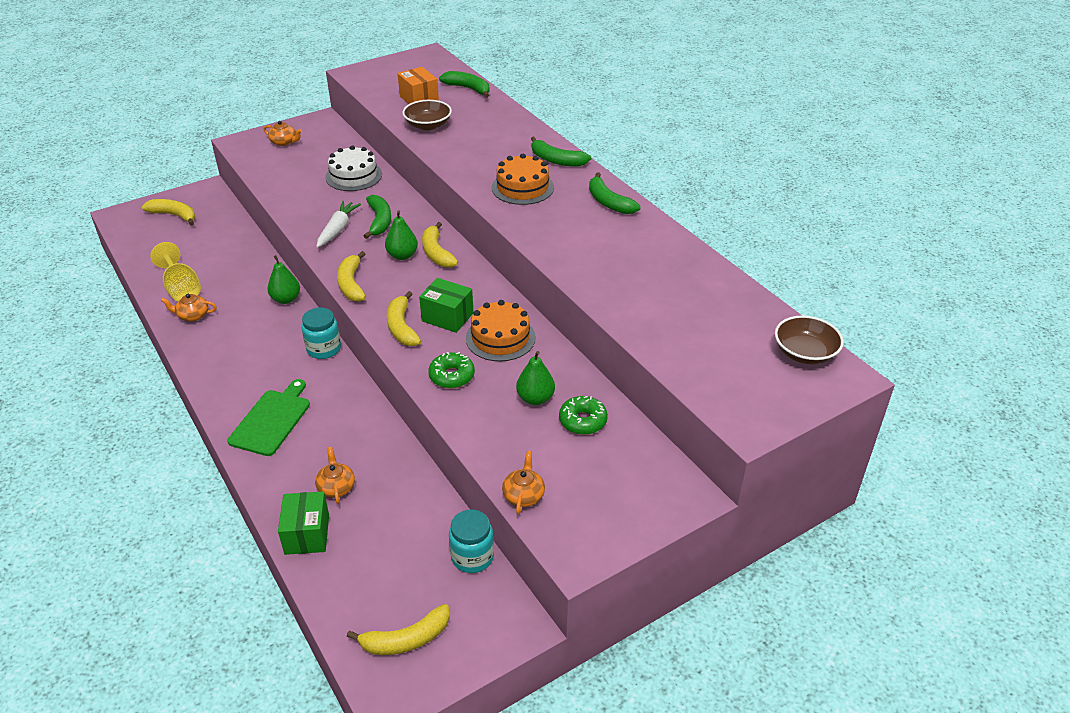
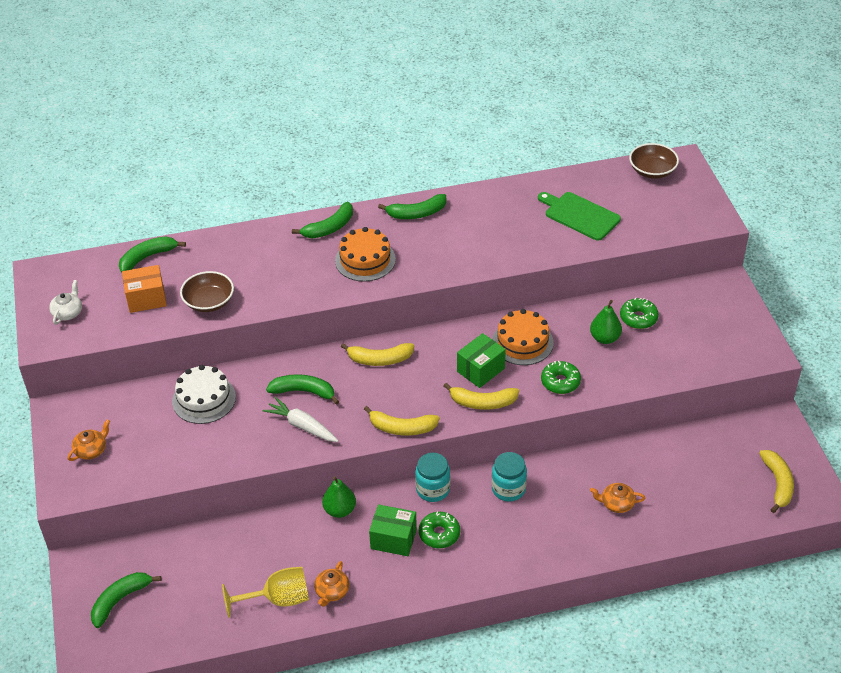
camera: 70 degrees left, 5 degrees up
(174, 215) = (120, 600): yellow banana -> green banana
(269, 365) = (439, 534): none -> green donut
(271, 420) = (519, 539): green cutting board -> green cutting board (580, 215)
(307, 534) = (663, 529): green box -> green box (393, 539)
(389, 73) = (68, 312): none -> white teapot
(402, 255) = (372, 384): green pear -> none
(472, 557) = (712, 432): turquoise jar -> turquoise jar (508, 489)
(523, 495) = (705, 368): orange teapot -> none

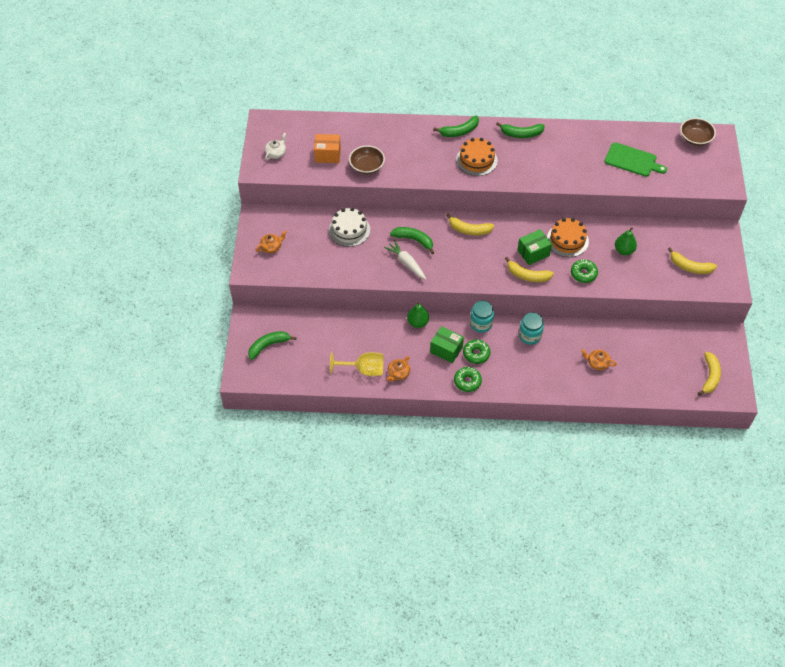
camera: 15 degrees right, 10 degrees up
(147, 257) = (335, 126): green banana -> none
(402, 428) = (470, 280): yellow banana -> yellow banana (690, 267)
(580, 215) = (632, 160): green cutting board -> green cutting board turned 150 degrees clockwise
(638, 318) = (652, 241): green donut -> green donut (467, 381)

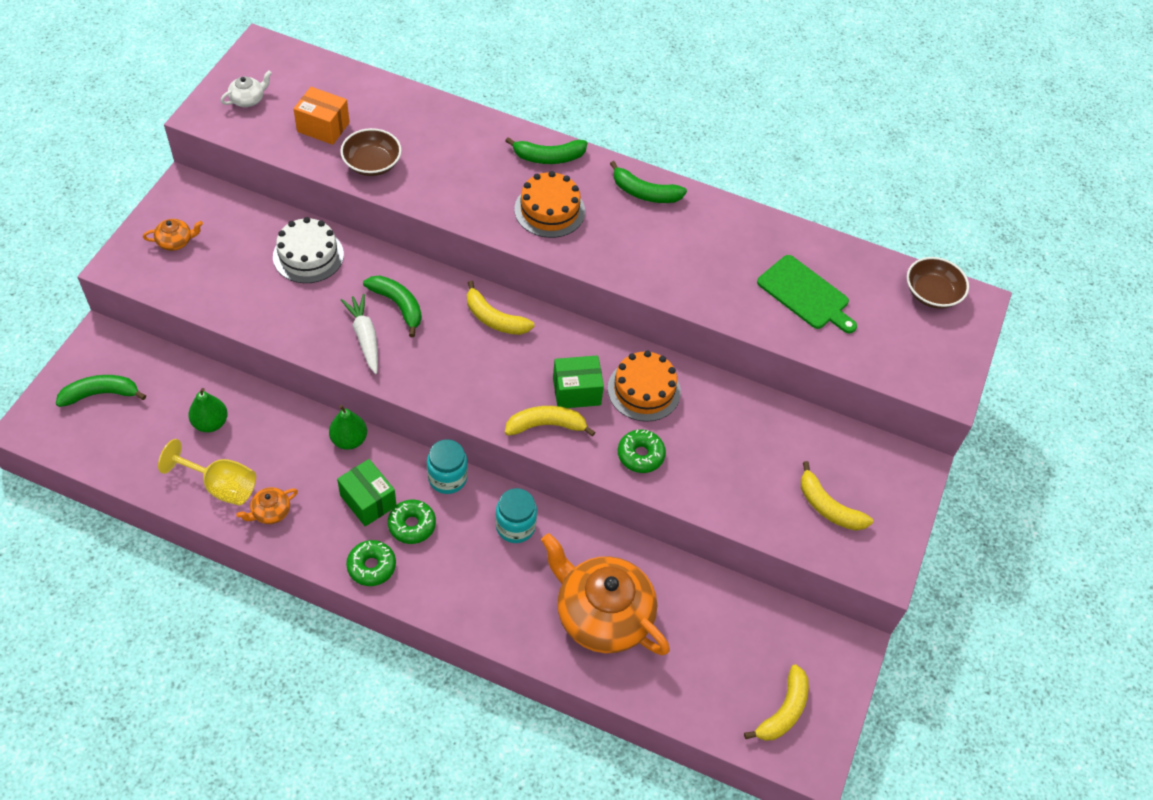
camera: 15 degrees right, 0 degrees up
(527, 275) = (546, 425): yellow banana -> yellow banana turned 135 degrees clockwise
(597, 363) = (602, 614): orange teapot -> orange teapot, size x2.45
(624, 250) = (729, 440): green pear -> green pear (210, 423)

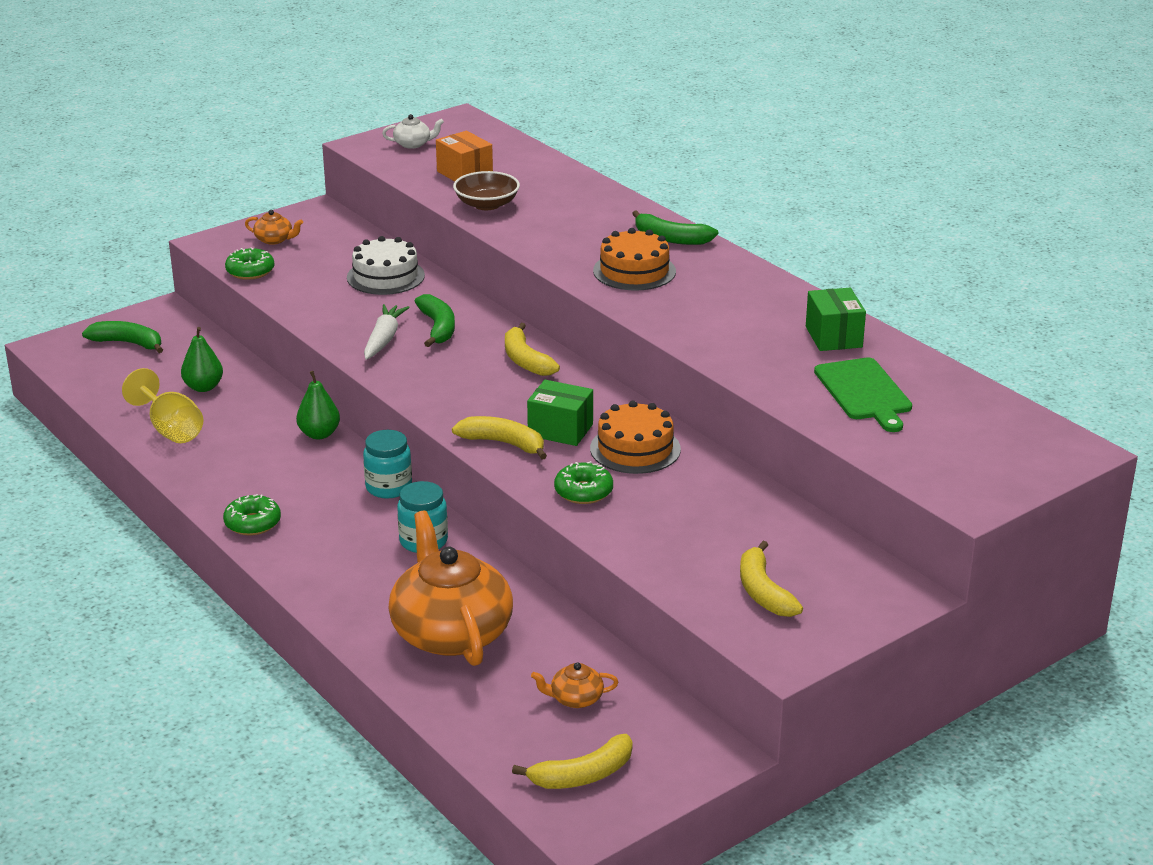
camera: 35 degrees right, 25 degrees down
(270, 512) = (197, 458): orange teapot -> orange teapot (575, 699)
(368, 501) = (295, 479): green box -> green box (833, 337)
(412, 525) = (320, 508): green donut -> green donut (250, 271)
(644, 193) = (751, 283): green banana -> none
(932, 293) = (1026, 430): brown bowl -> none

